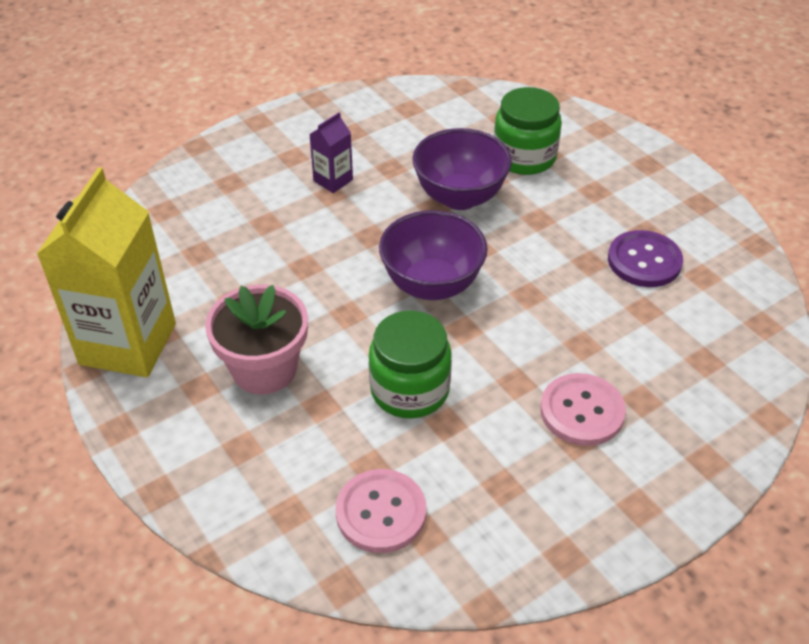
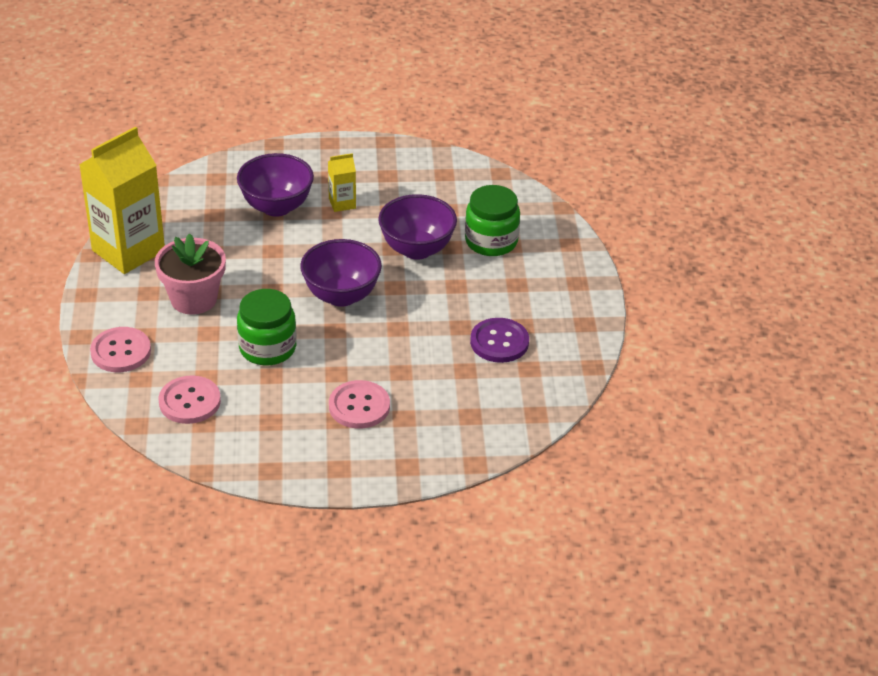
camera: 30 degrees right, 5 degrees down
(231, 487) = (121, 351): none -> pink button
(264, 214) = (276, 207): none -> purple bowl
(333, 180) = (342, 203): purple carton -> yellow carton

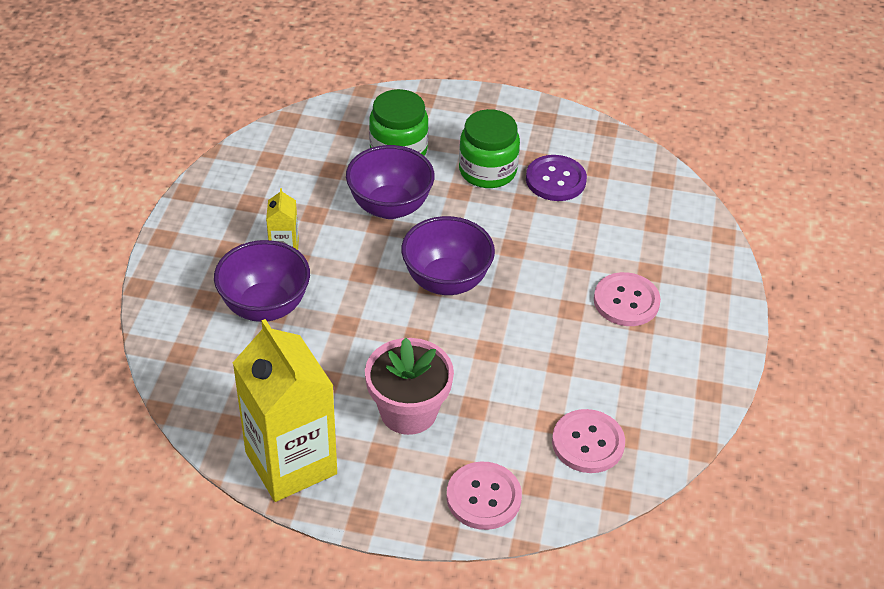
camera: 75 degrees left, 5 degrees up
(267, 348) = (515, 358): green jar -> green jar (487, 171)

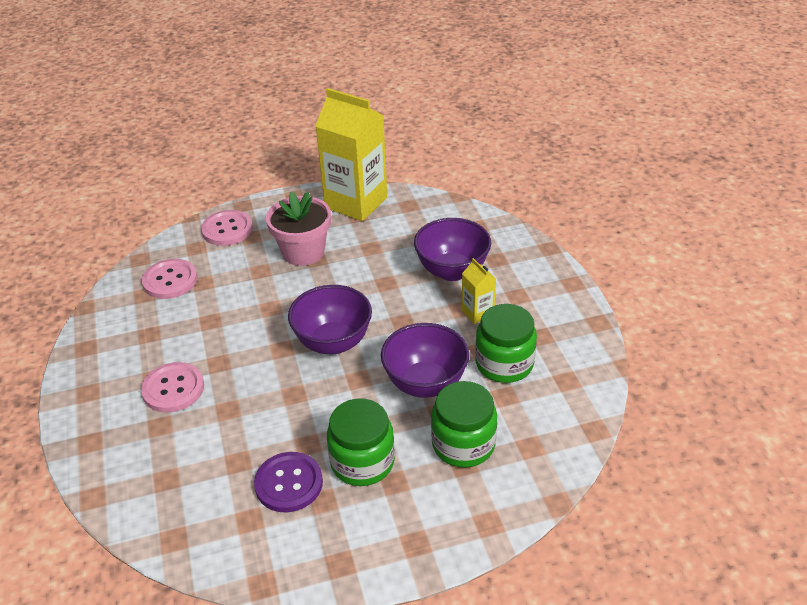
camera: 155 degrees right, 5 degrees down
(307, 194) = (504, 363): none -> green jar

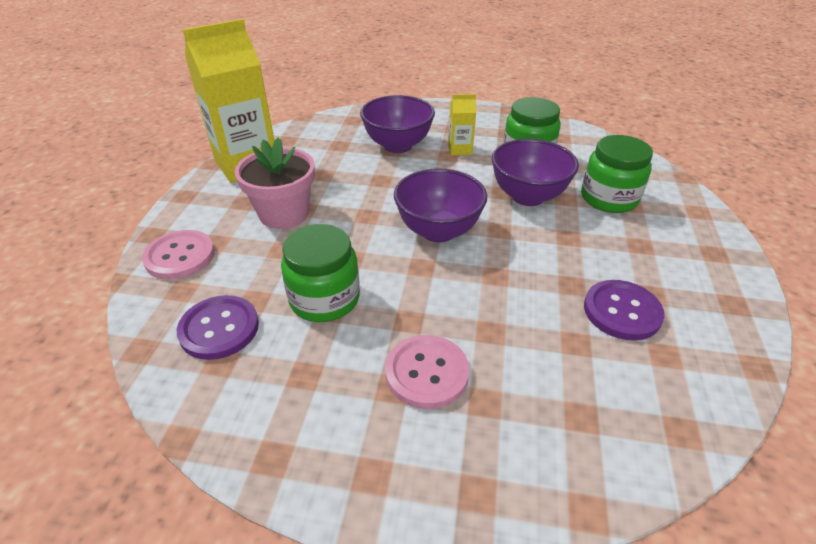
camera: 65 degrees left, 0 degrees up
(170, 280) = (219, 329): pink button -> purple button
(362, 462) = (609, 256): green jar -> green jar (324, 299)

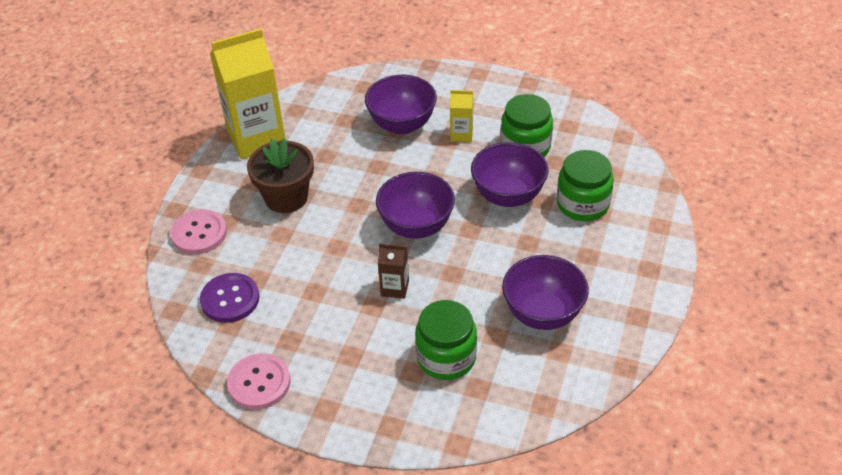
camera: 10 degrees right, 5 degrees up
(284, 214) = (286, 197): pink flower pot -> brown flower pot
(324, 299) = (311, 282): green jar -> green jar (446, 357)
(427, 373) = (377, 347): pink button -> pink button (259, 383)
(431, 297) = (395, 288): none -> brown carton
(622, 311) = (542, 314): purple button -> purple bowl

